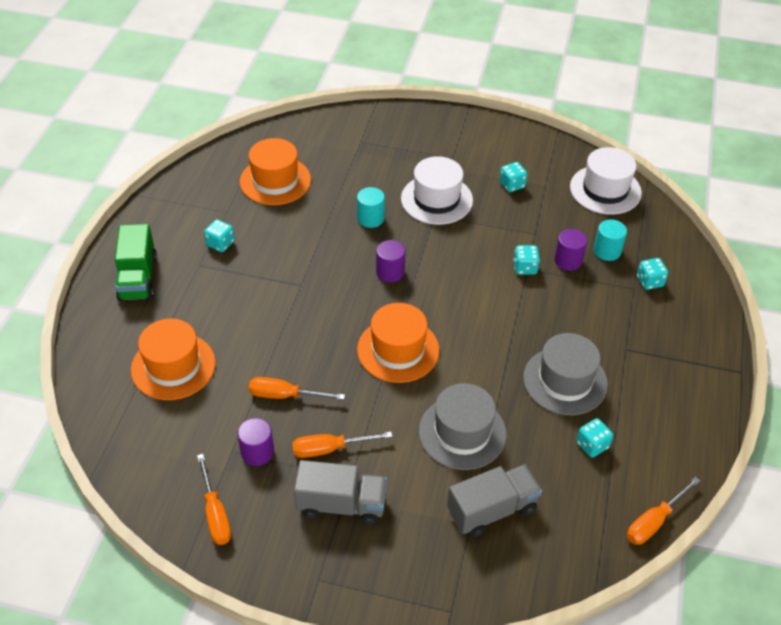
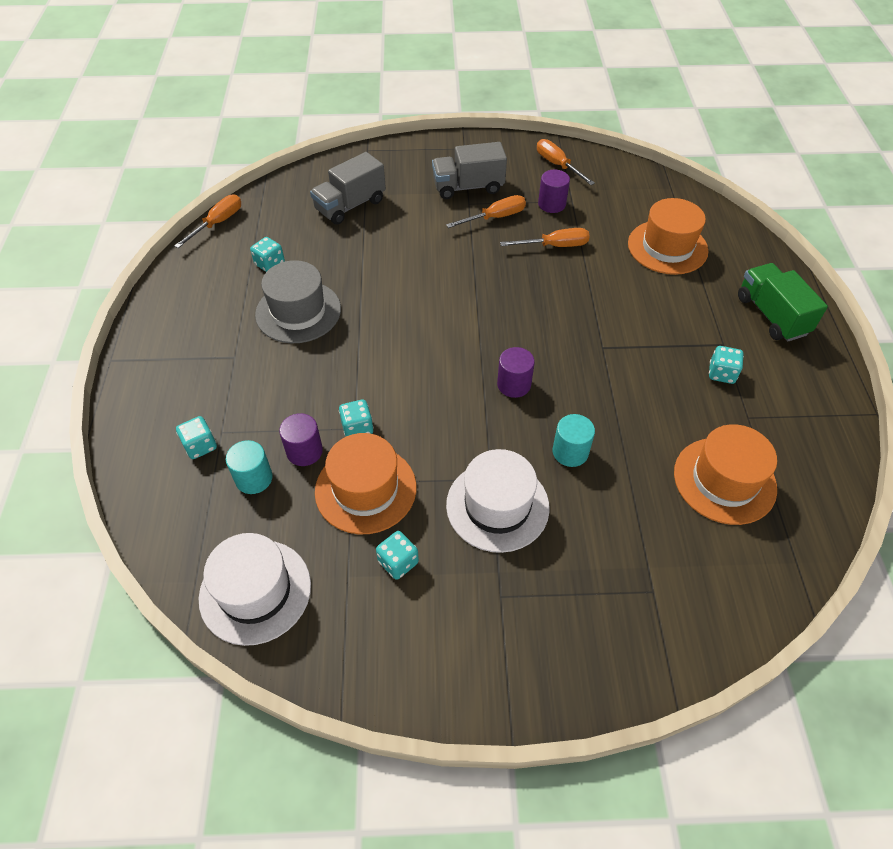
camera: 165 degrees right, 5 degrees up
(398, 350) = (470, 304): orange hat -> orange hat (365, 489)
(462, 432) = (388, 250): grey hat -> none

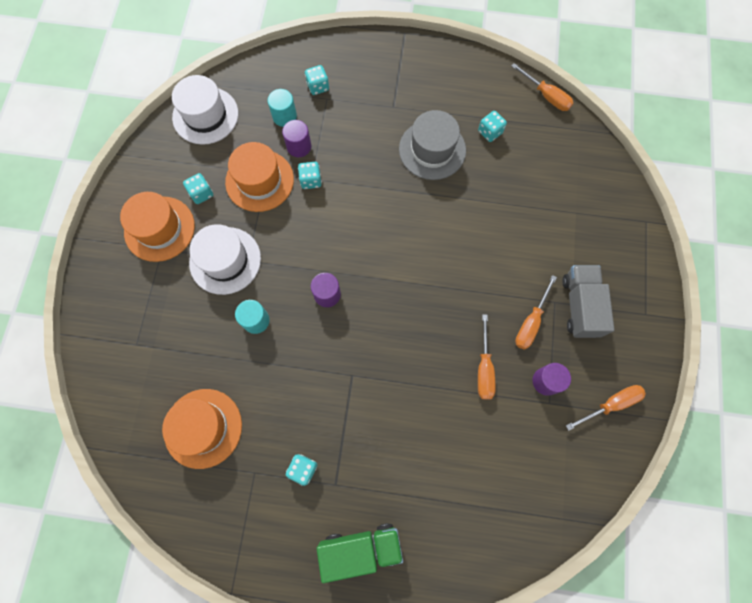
camera: 100 degrees right, 20 degrees up
(350, 205) = (560, 198): grey truck -> none
(495, 217) = (531, 322): orange screwdriver -> orange screwdriver turned 45 degrees clockwise
(667, 247) = (468, 479): orange hat -> orange hat (159, 229)

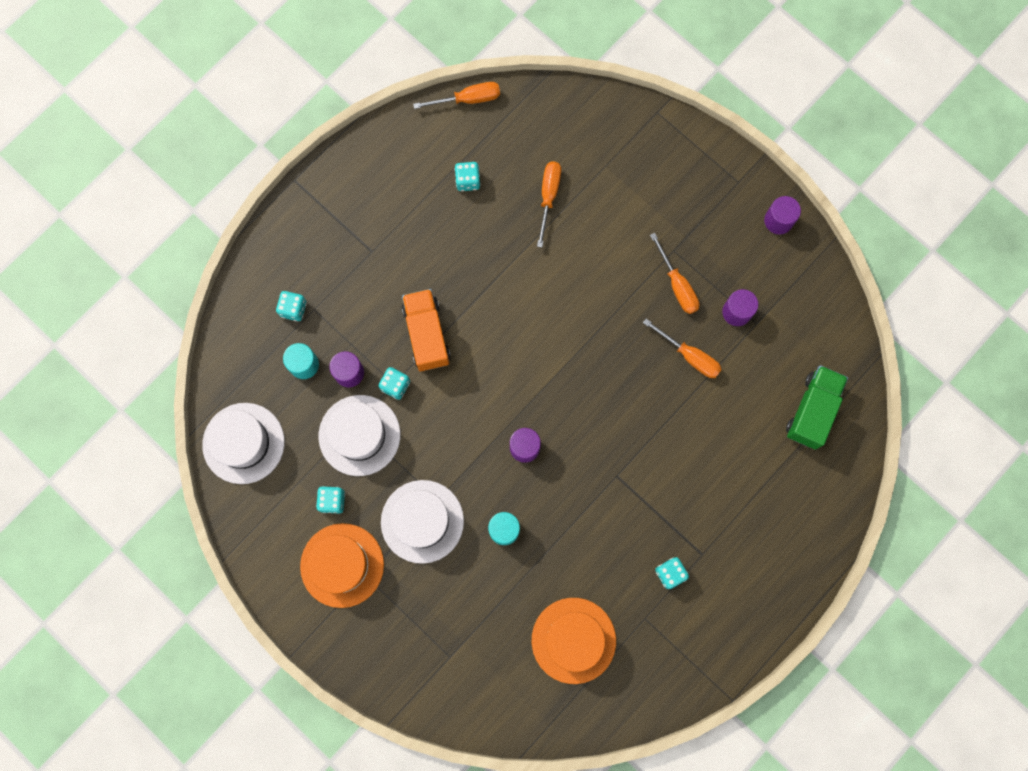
camera: 55 degrees left, 5 degrees up
(259, 181) = (359, 435): orange hat -> white hat
(361, 177) = (427, 334): none -> orange truck
(361, 548) = (768, 567): green truck -> green truck (812, 410)
(432, 150) = (446, 248): grey hat -> none
(580, 306) = (692, 231): grey truck -> none
(610, 404) = (792, 274): orange screwdriver -> orange screwdriver (548, 197)
(642, 365) = (778, 220): none -> purple cylinder

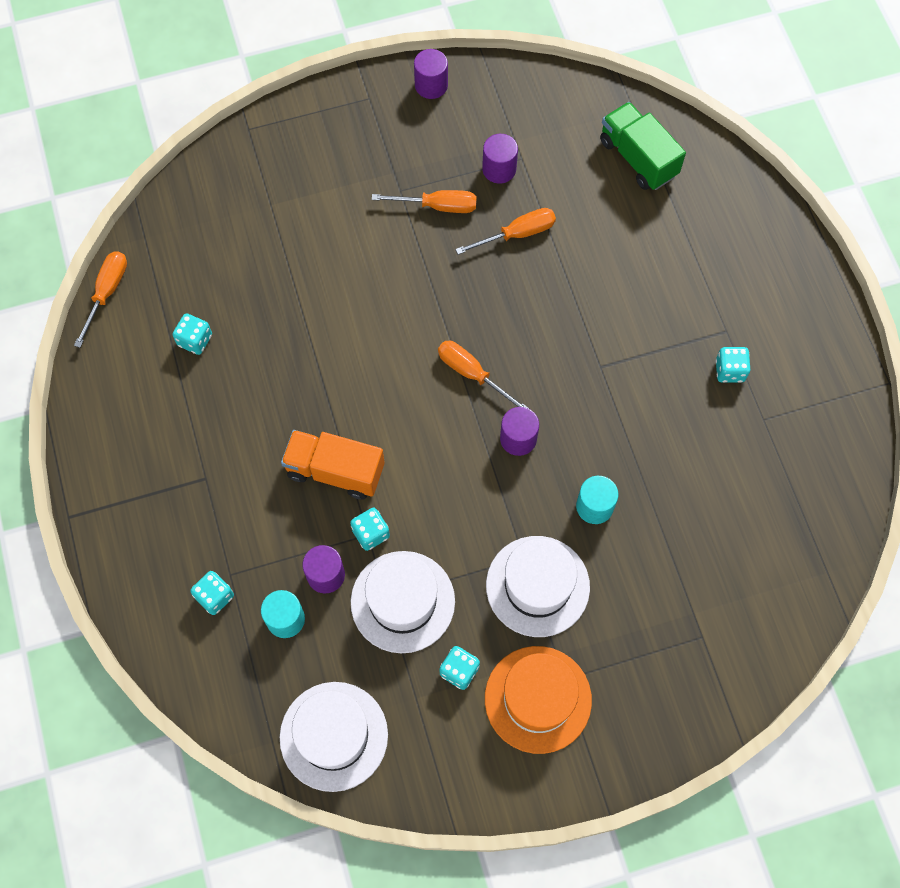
camera: 60 degrees left, 10 degrees down
(548, 197) = (266, 273): orange screwdriver -> orange screwdriver (472, 374)
(573, 640) = (750, 500): orange hat -> none

